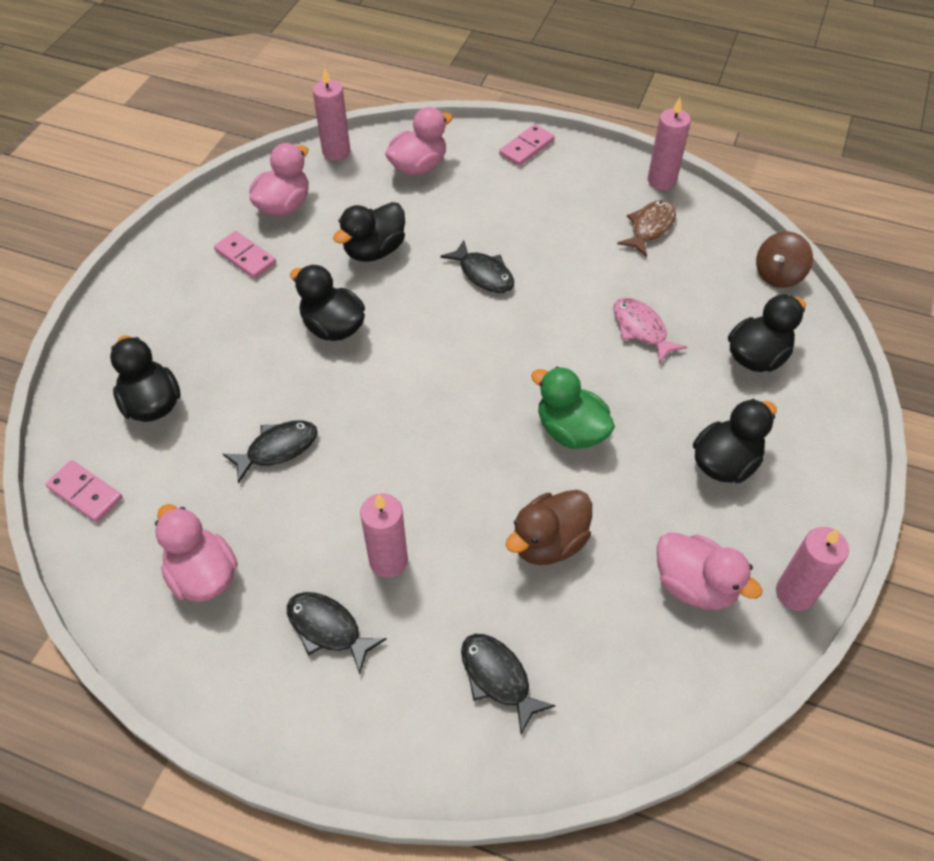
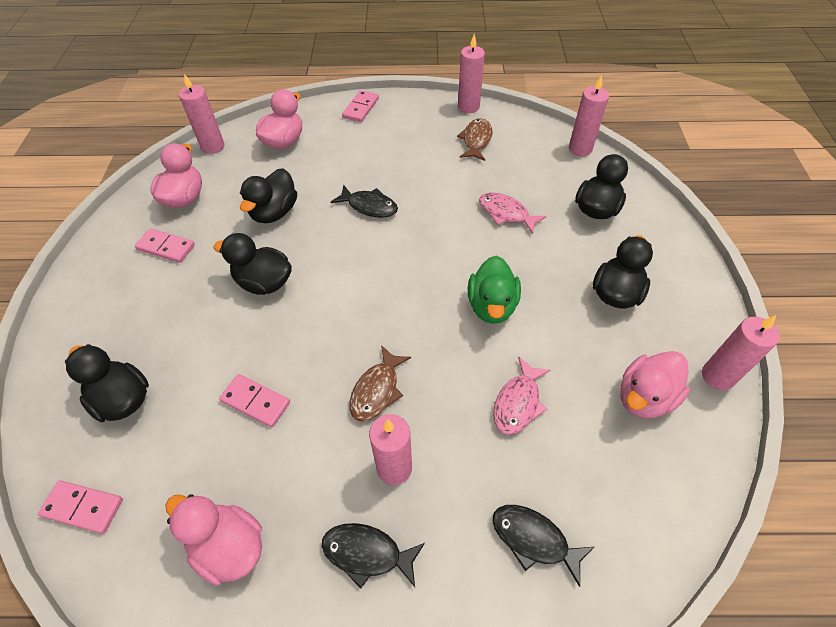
camera: 20 degrees left, 0 degrees up
(277, 449) = (256, 401): black fish -> pink domino
(404, 479) = (377, 390): none -> brown fish
(548, 542) = (518, 403): brown duck -> pink fish
(570, 430) = (491, 306): green duck -> green duck turned 105 degrees counterclockwise
(694, 585) = (644, 397): pink duck -> pink duck turned 120 degrees clockwise
(778, 275) = (580, 149): brown spinning top -> pink candle

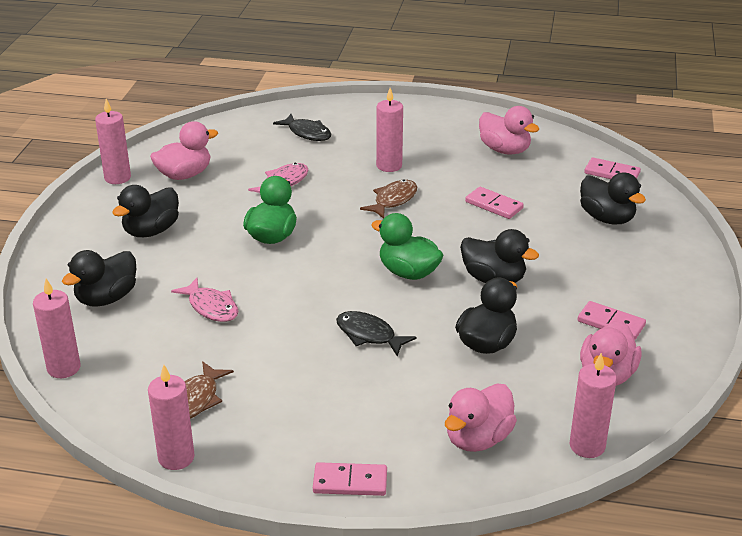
camera: 170 degrees left, 20 degrees down
(345, 278) = (408, 272): none -> green duck
(361, 108) = (350, 482): pink domino -> pink domino turned 60 degrees clockwise
(367, 553) = (415, 139): black fish -> none

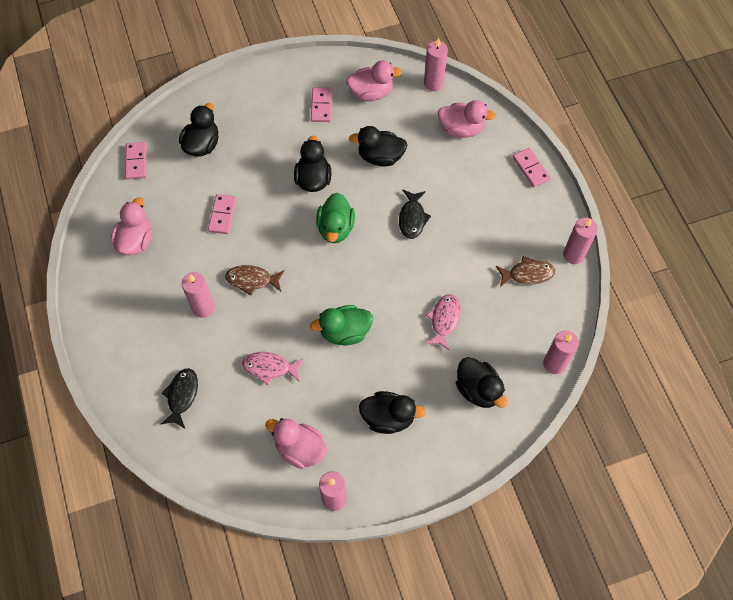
camera: 120 degrees left, 30 degrees up
(106, 298) = (478, 390): black duck -> black duck turned 45 degrees clockwise

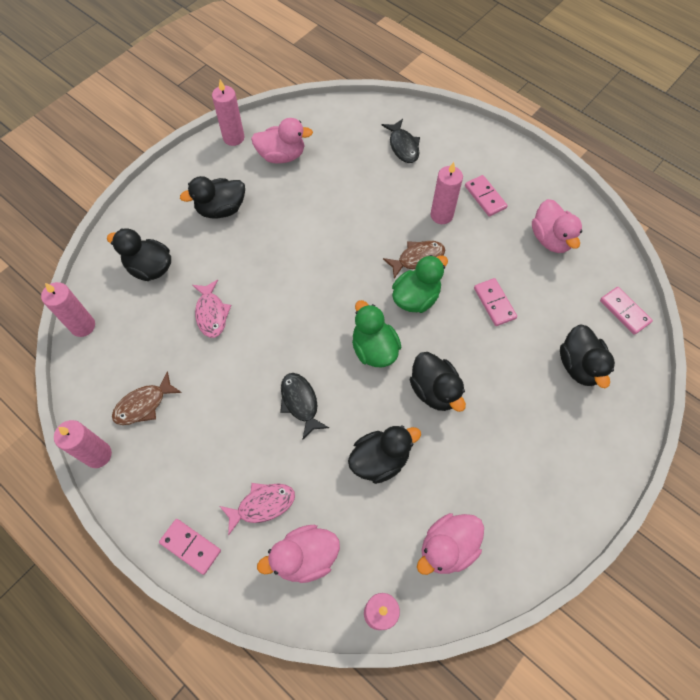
camera: 150 degrees right, 0 degrees up
(269, 368) = (347, 198): pink fish -> pink fish (262, 505)
(321, 106) = (493, 491): pink domino -> pink domino (485, 197)
(345, 332) = (301, 257): green duck -> green duck (416, 298)

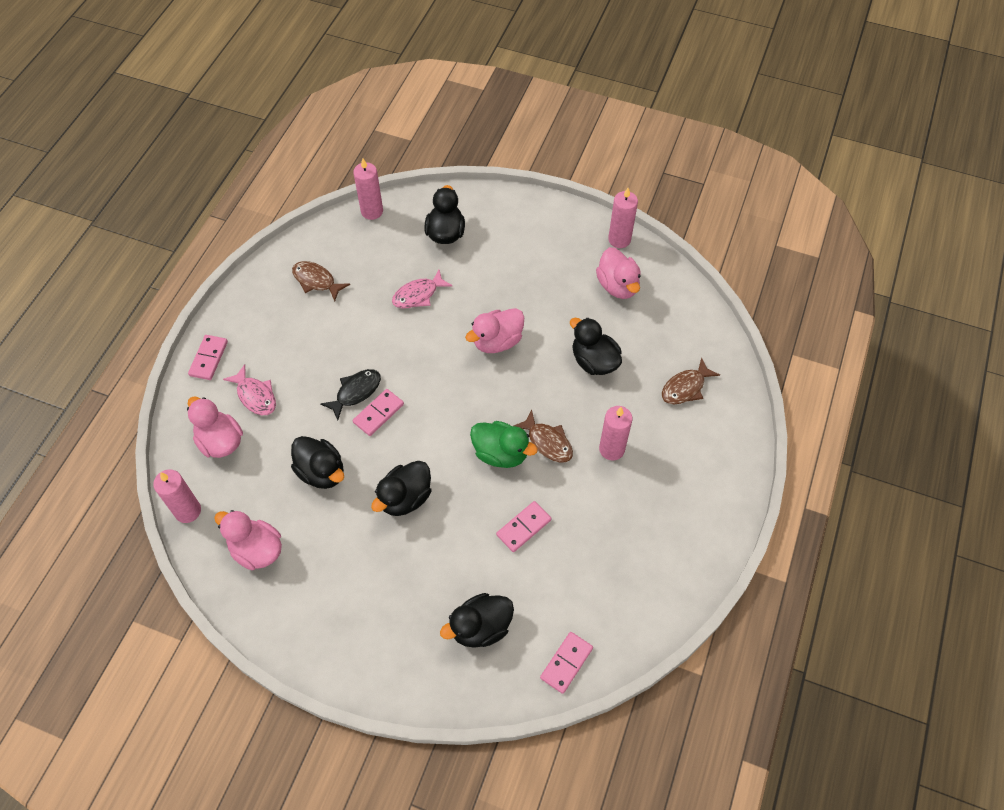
camera: 70 degrees right, 5 degrees down
(98, 455) = (264, 268): pink candle -> none
(221, 209) = (531, 261): black duck -> black duck (594, 361)
(374, 349) = (430, 434): green duck -> none
(403, 146) = (685, 387): black fish -> brown fish
(485, 197) = (656, 485): pink domino -> pink domino (378, 413)
(550, 239) = (630, 565): pink duck -> pink duck (497, 341)

